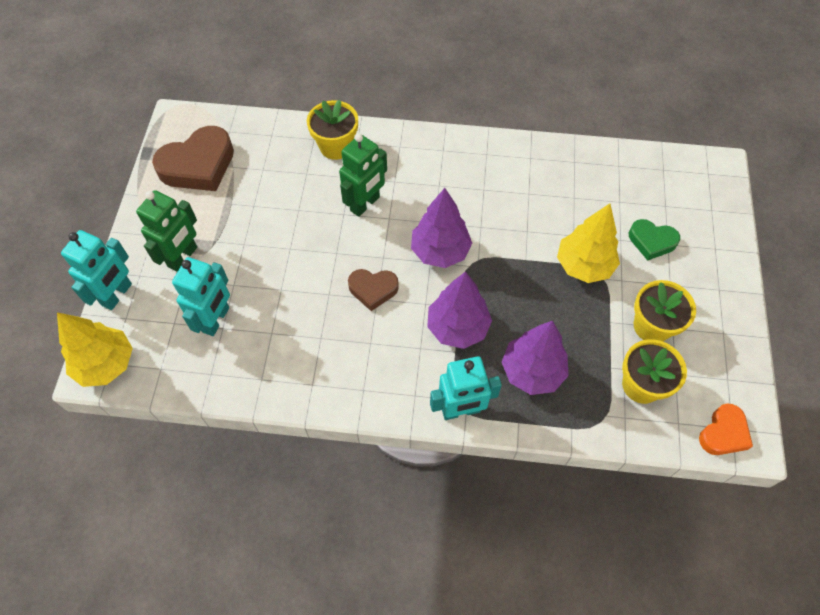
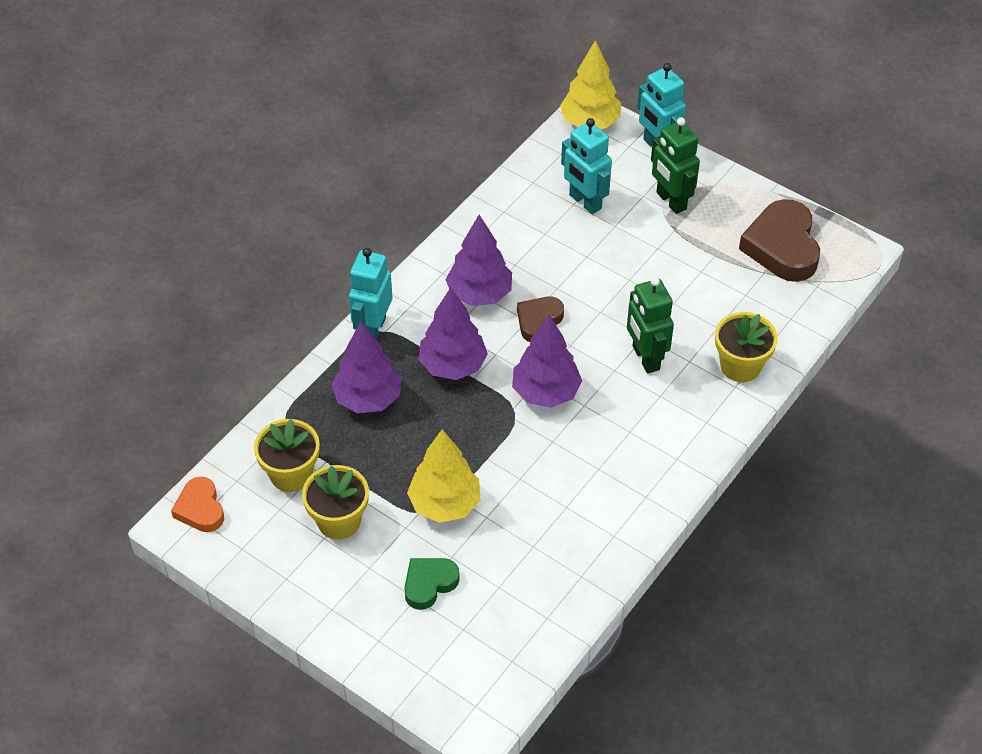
camera: 120 degrees right, 10 degrees down
(370, 348) = (479, 294): none -> purple tree

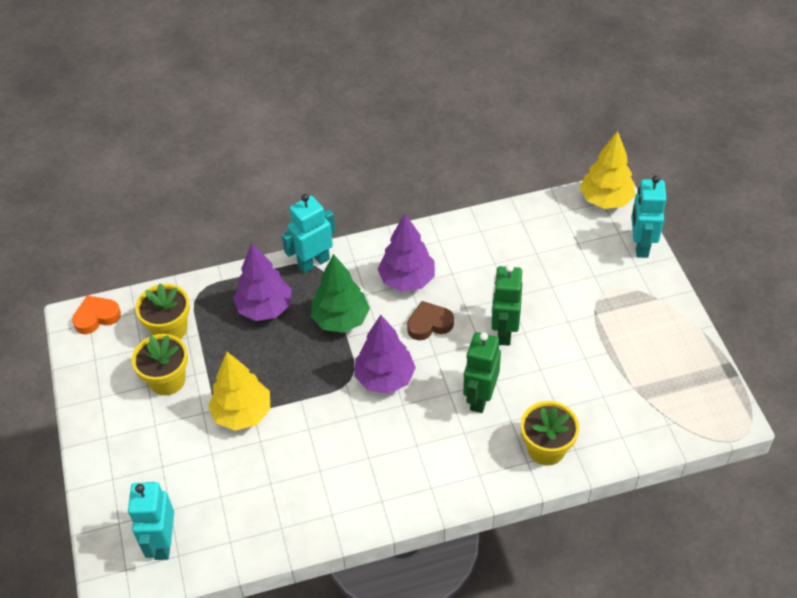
camera: 40 degrees right, 0 degrees up
(200, 509) = (96, 317): orange heart -> orange heart turned 45 degrees clockwise
(429, 584) = (179, 462): green heart -> none
(453, 365) = (341, 320): purple tree -> green tree
(584, 202) = (545, 256): turquoise robot -> turquoise robot (162, 543)
(670, 201) = (612, 291): green robot -> green robot (504, 332)
(782, 247) = (668, 377): brown heart -> none

